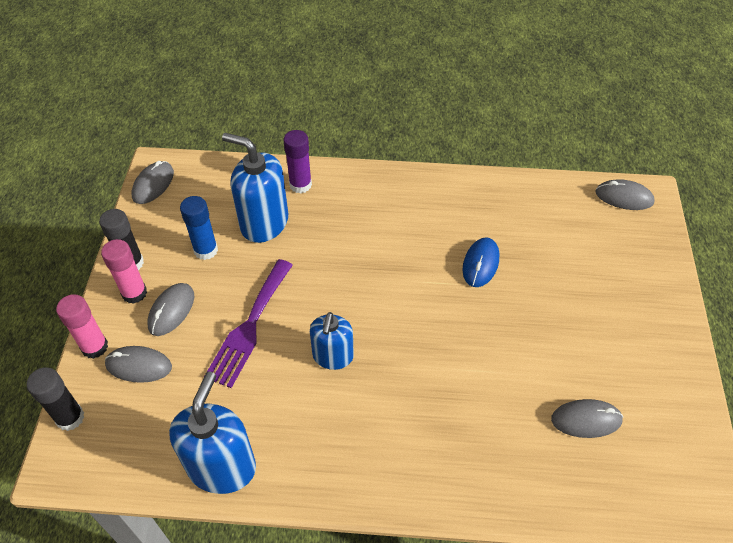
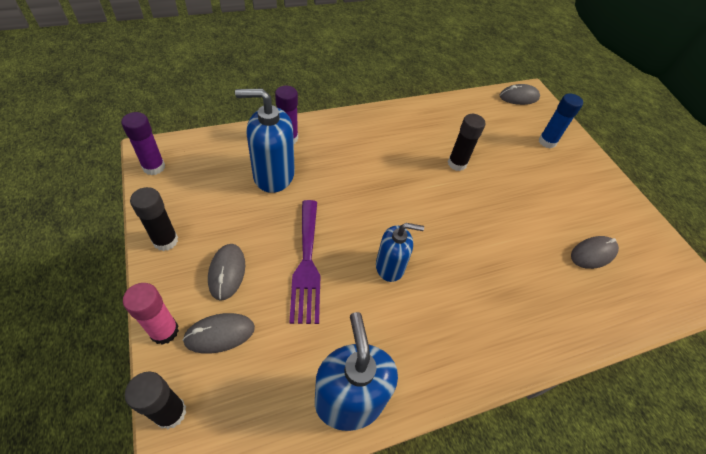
camera: 30 degrees left, 0 degrees up
(134, 293) = (182, 267): pink glue stick -> none
(153, 184) = (154, 167): grey mouse -> purple glue stick
(206, 250) = (233, 210): blue glue stick -> blue glue stick (547, 142)
(333, 356) = (390, 267): blue soap dispenser -> blue soap dispenser turned 75 degrees counterclockwise
(480, 264) = (457, 164): blue mouse -> black glue stick

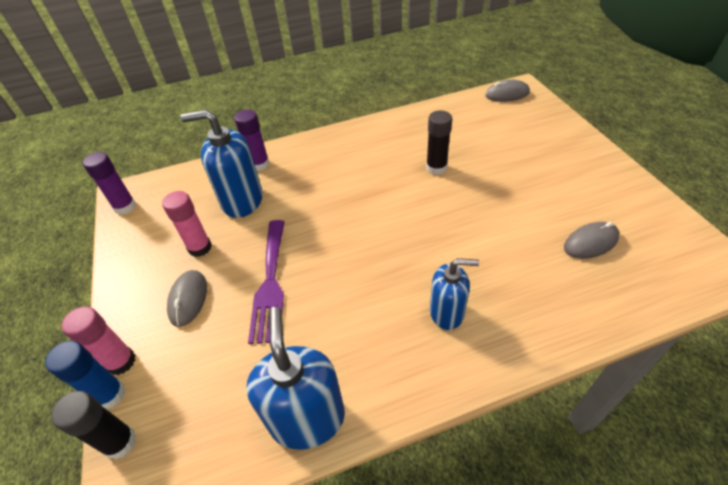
camera: 10 degrees right, 5 degrees down
(165, 241) = (130, 274): black glue stick -> none
(220, 334) = (176, 360): grey mouse -> none
(234, 220) = (200, 248): none -> pink glue stick
(390, 267) = (359, 278): blue soap dispenser -> blue soap dispenser (447, 312)
(547, 142) = (538, 134): blue glue stick -> blue glue stick (110, 394)

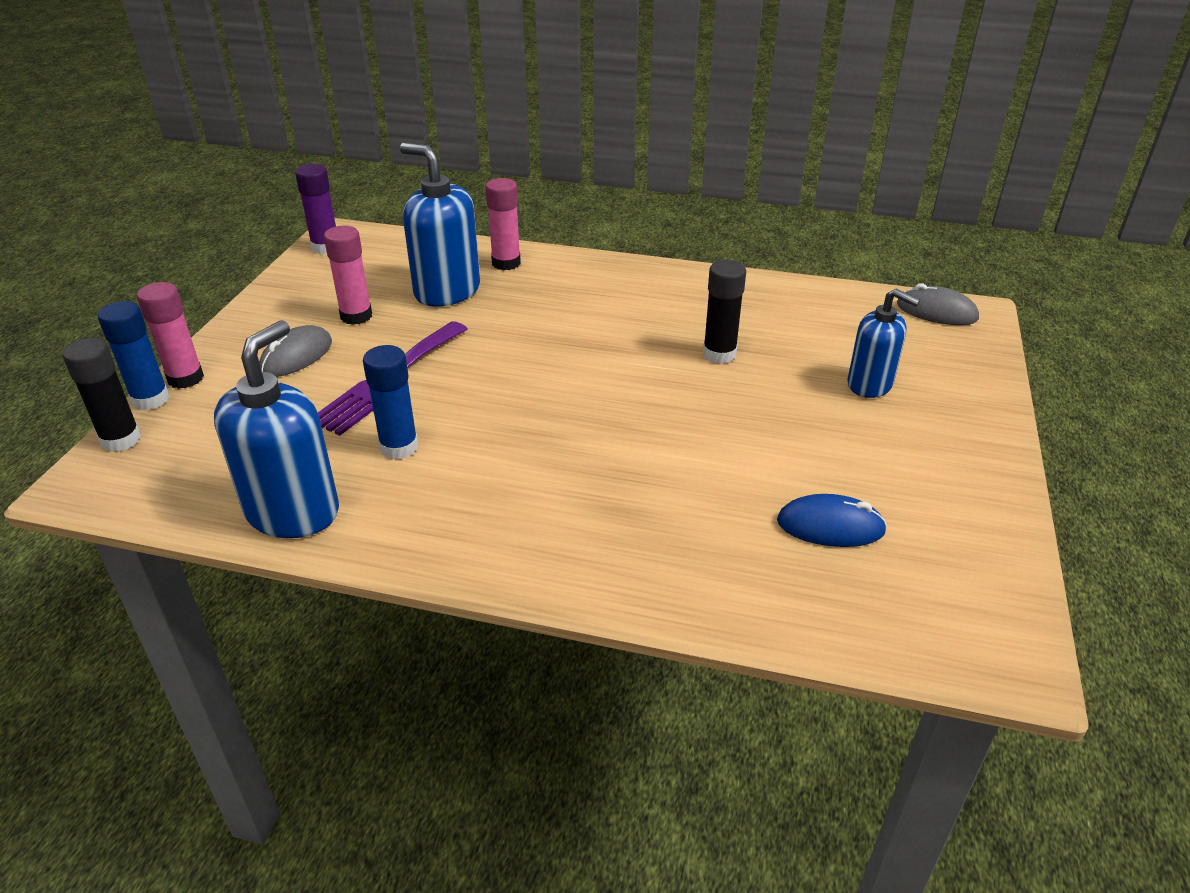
camera: 30 degrees right, 10 degrees down
(259, 164) = (506, 263): purple glue stick -> pink glue stick
(326, 328) = (399, 447): none -> blue glue stick
(447, 312) = (546, 501): blue soap dispenser -> blue soap dispenser (870, 384)
(590, 242) = (830, 526): grey mouse -> blue mouse

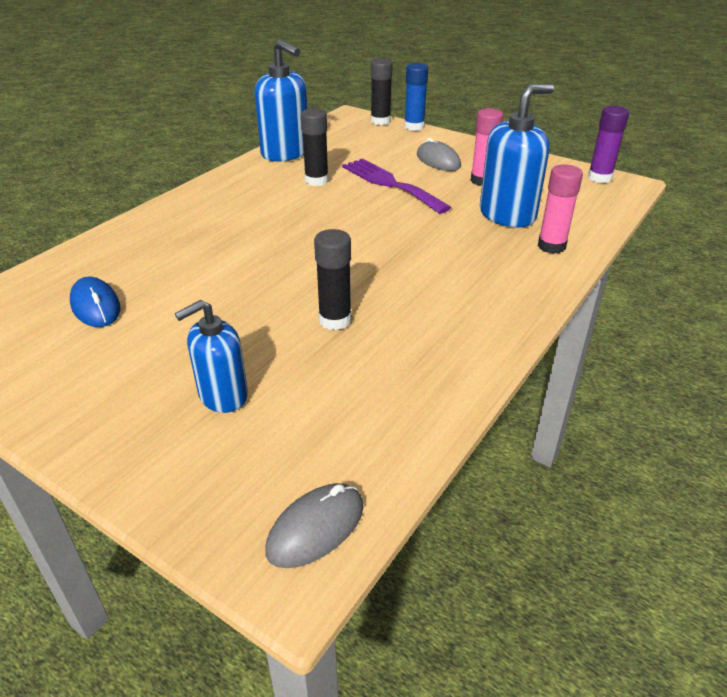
camera: 110 degrees right, 0 degrees up
(185, 378) = (430, 134): pink glue stick -> none
(399, 447) = (316, 181): blue glue stick -> black glue stick
(830, 526) = (96, 306): blue mouse -> blue mouse turned 60 degrees counterclockwise

